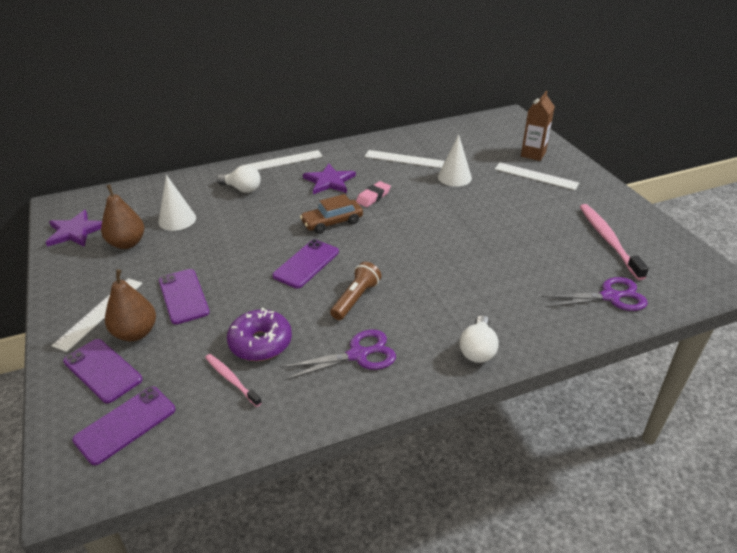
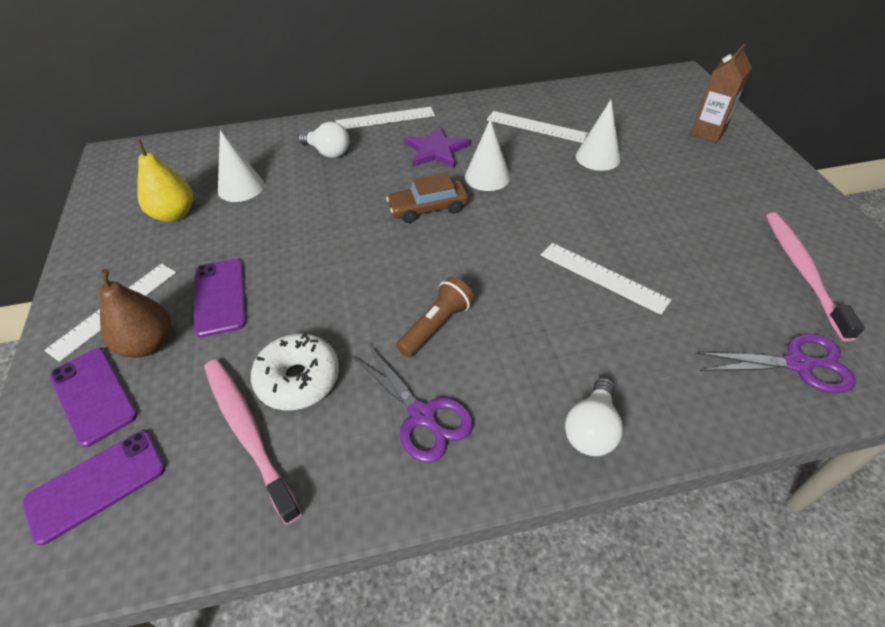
camera: 10 degrees right, 10 degrees up
(75, 231) = (120, 192): purple star -> none
(127, 243) = (174, 214): brown pear -> yellow pear
(231, 379) = (247, 432): pink toothbrush -> pink toothbrush, size x1.75
(260, 343) = (298, 379): purple donut -> white donut
(306, 264) = (383, 266): purple phone -> none
(357, 355) = (422, 415): purple scissors -> purple scissors turned 60 degrees clockwise
(373, 197) = (487, 177): pink eraser -> white cone
(536, 176) = (708, 164): white ruler -> white ruler (603, 277)

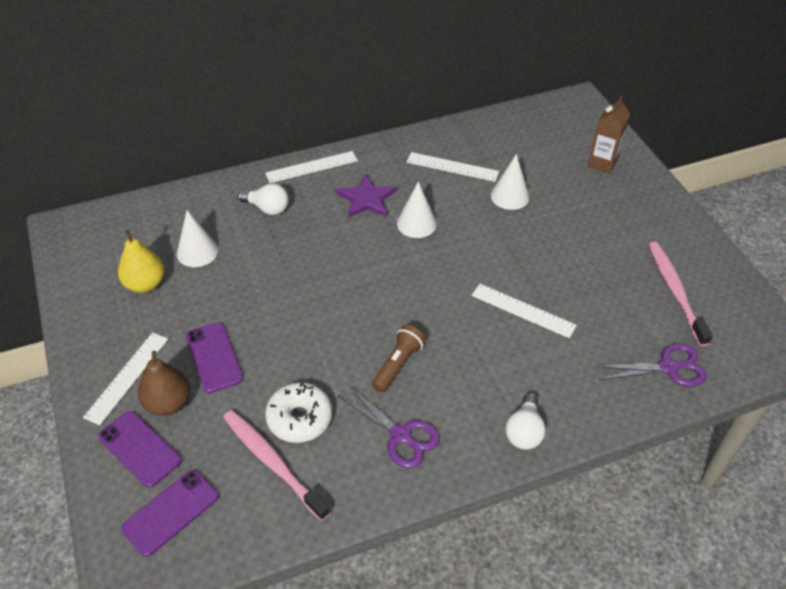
camera: 10 degrees left, 0 degrees up
(428, 208) = (371, 259): brown car -> none

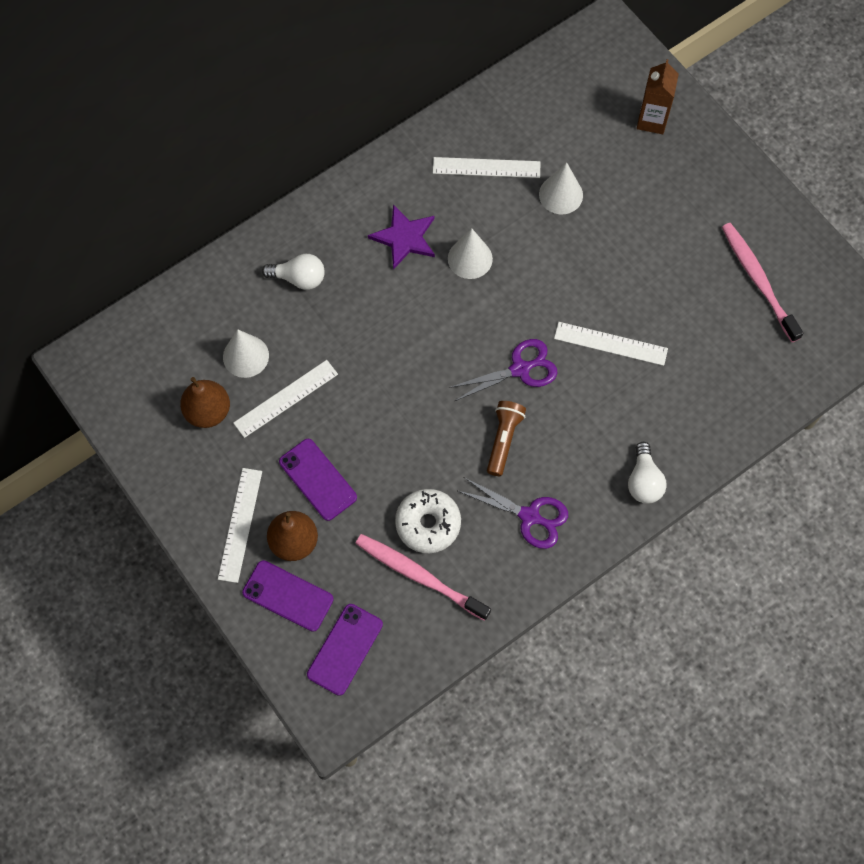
camera: 15 degrees left, 20 degrees up
(145, 284) = (208, 411): yellow pear -> brown pear
(312, 167) = (327, 207): white ruler -> white ruler (286, 398)
(668, 367) = (765, 375): purple scissors -> purple scissors (520, 369)

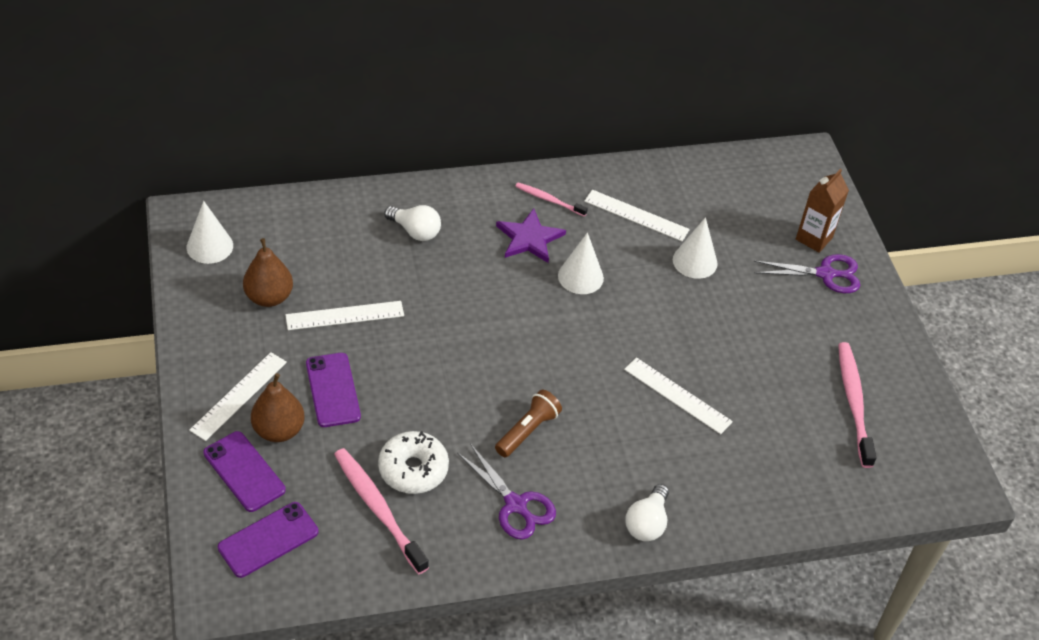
camera: 20 degrees right, 20 degrees down
(246, 356) = (330, 269): white cone -> white cone (209, 246)
(400, 186) = (548, 200): none -> pink toothbrush
(520, 369) = (577, 380): purple scissors -> purple scissors (825, 274)

